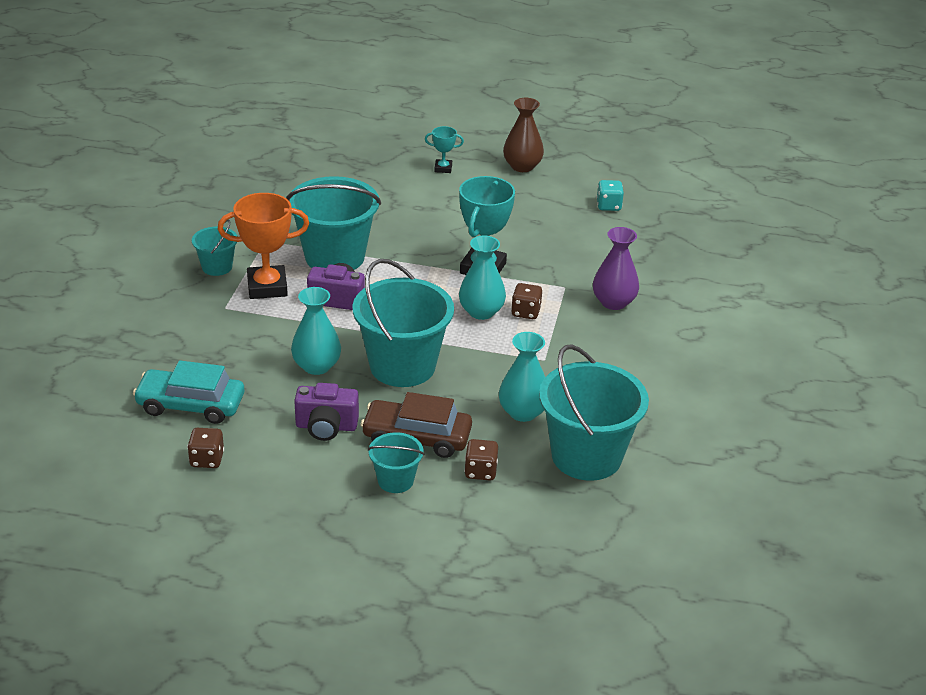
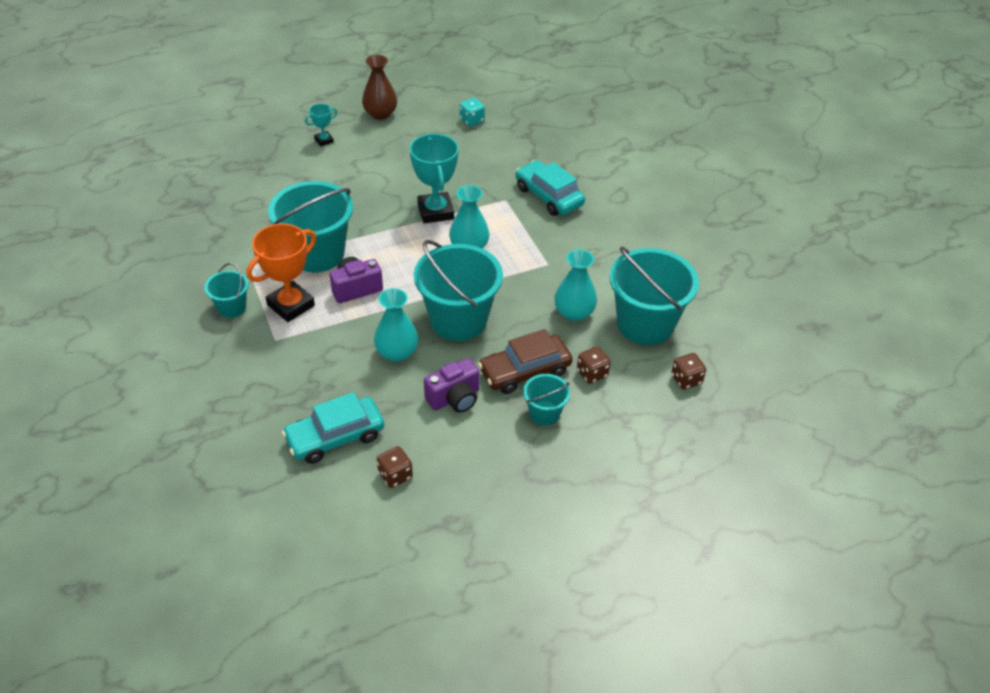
camera: 35 degrees left, 10 degrees up
(525, 312) = (499, 233): brown dice -> brown dice (686, 379)
(613, 302) = (548, 196): purple vase -> turquoise car

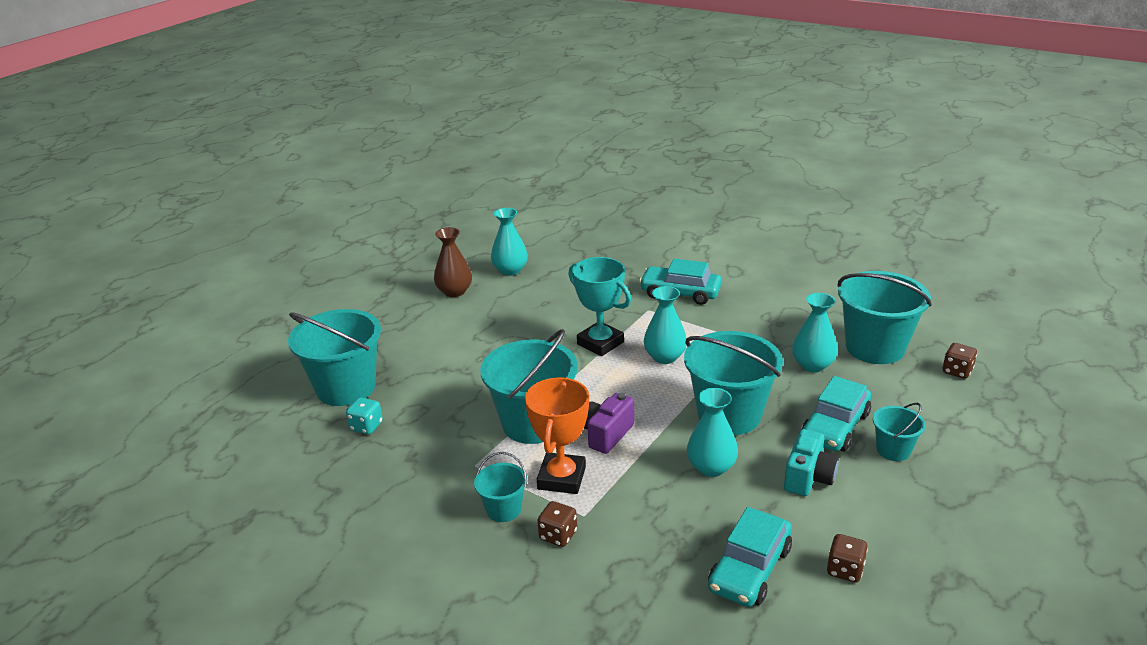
camera: 30 degrees left, 15 degrees down
(228, 162) = (346, 388): none -> turquoise bucket
(324, 140) = (425, 332): turquoise trophy -> none
(441, 113) = (510, 270): none -> turquoise vase
(454, 398) = (808, 477): purple camera -> turquoise camera
(472, 120) = (544, 266): turquoise dice -> turquoise dice (366, 426)
(525, 371) = (835, 427): brown car -> turquoise car
(592, 373) = (887, 402): brown dice -> brown dice (558, 535)

